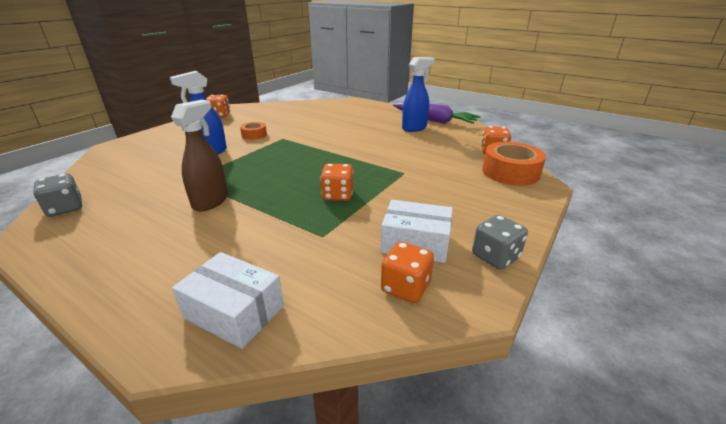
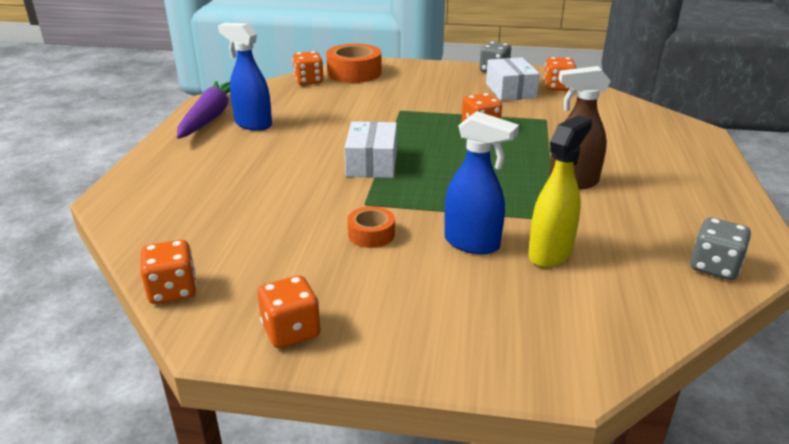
camera: 115 degrees left, 0 degrees up
(168, 167) = (550, 253): none -> yellow spray bottle
(234, 312) = (650, 123): white box -> white box (372, 163)
(270, 105) = (173, 290): none -> orange dice

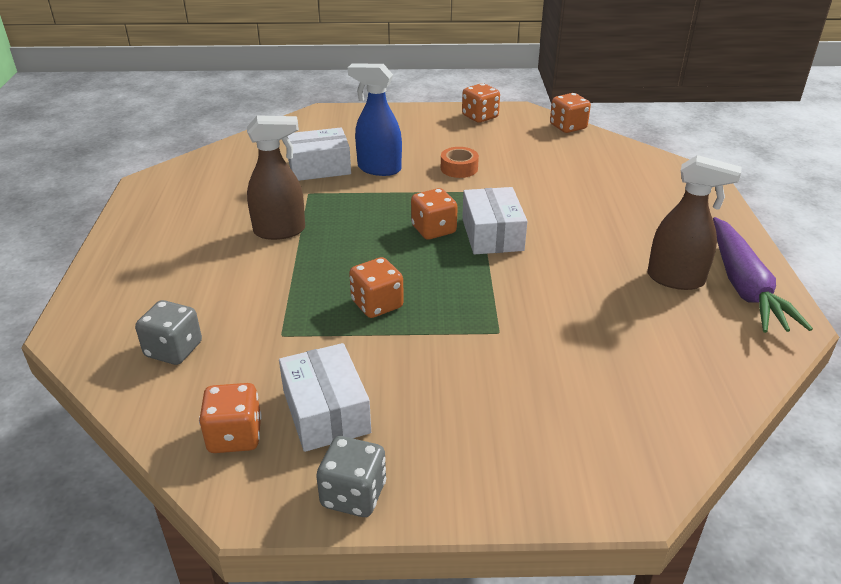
camera: 170 degrees right, 5 degrees up
(253, 124) = (676, 279): blue spray bottle -> brown spray bottle
(309, 81) = (695, 400): orange dice -> orange dice (433, 230)
(354, 73) = (635, 444): orange tape -> none
(550, 253) = (319, 167): yellow spray bottle -> white box
(714, 267) = (200, 169): grey dice -> grey dice (174, 350)

